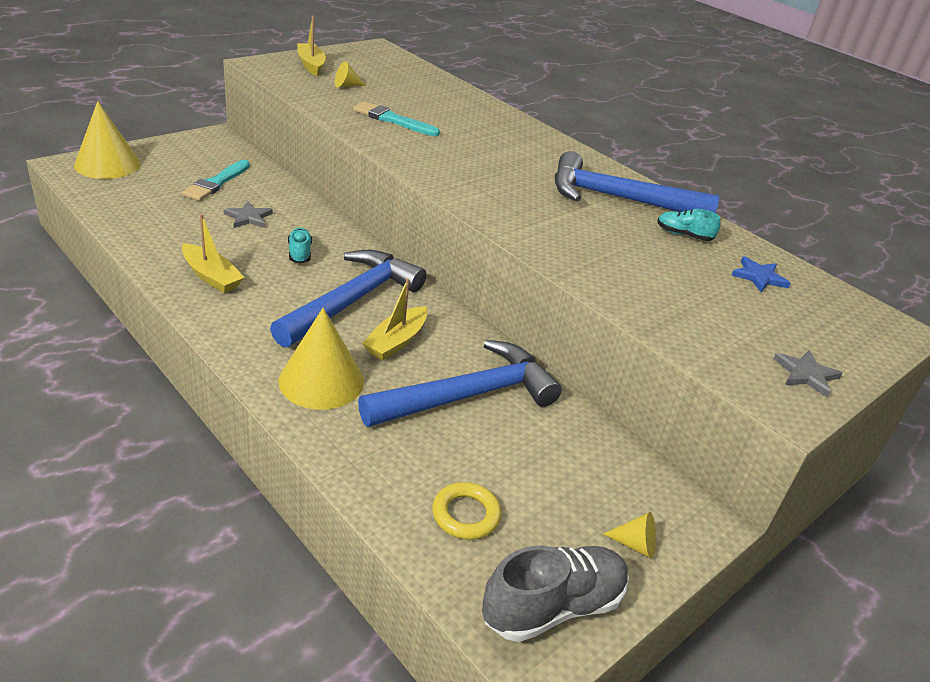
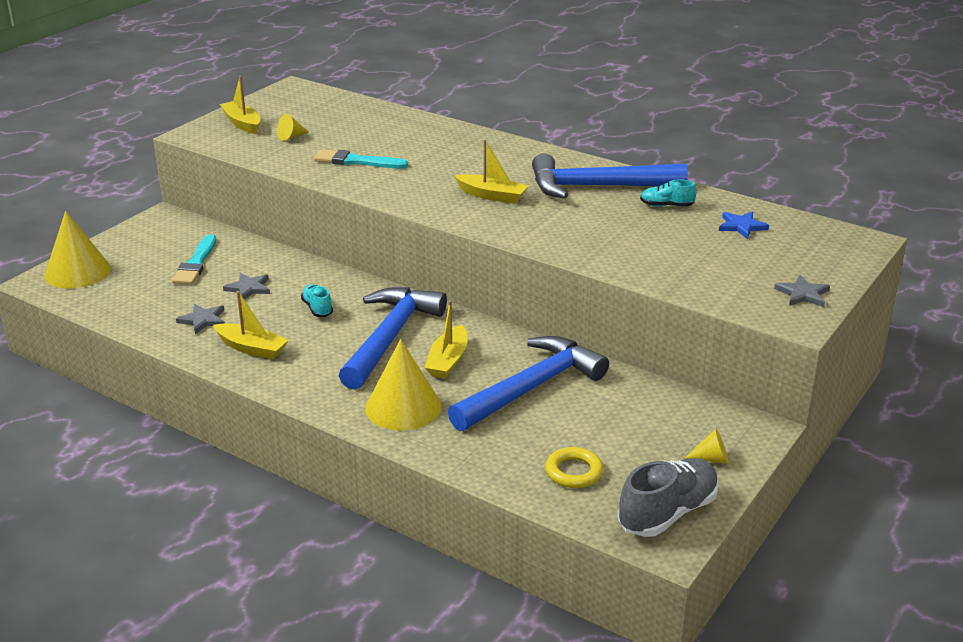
camera: 10 degrees left, 5 degrees down
(185, 237) = (203, 320): none -> grey star
(505, 182) = (492, 196): none -> yellow boat

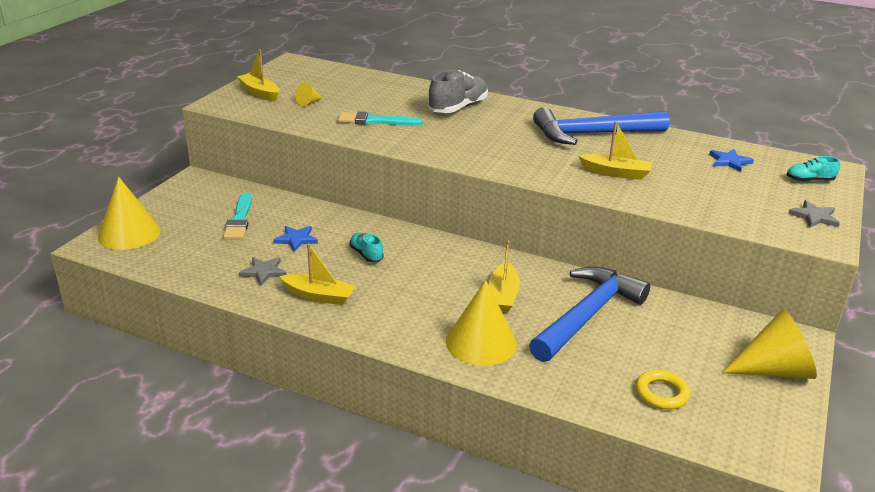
camera: 10 degrees left, 0 degrees up
(248, 288) = (296, 239): grey star -> blue star
(390, 337) = (442, 276): blue hammer -> none
(492, 196) = (507, 145): yellow boat -> yellow boat (616, 173)
(666, 206) = (658, 147): turquoise shoe -> turquoise shoe (809, 180)
(667, 513) = (763, 427): grey shoe -> grey shoe (458, 108)
(711, 459) = (774, 370): yellow cone -> yellow cone, size x2.19

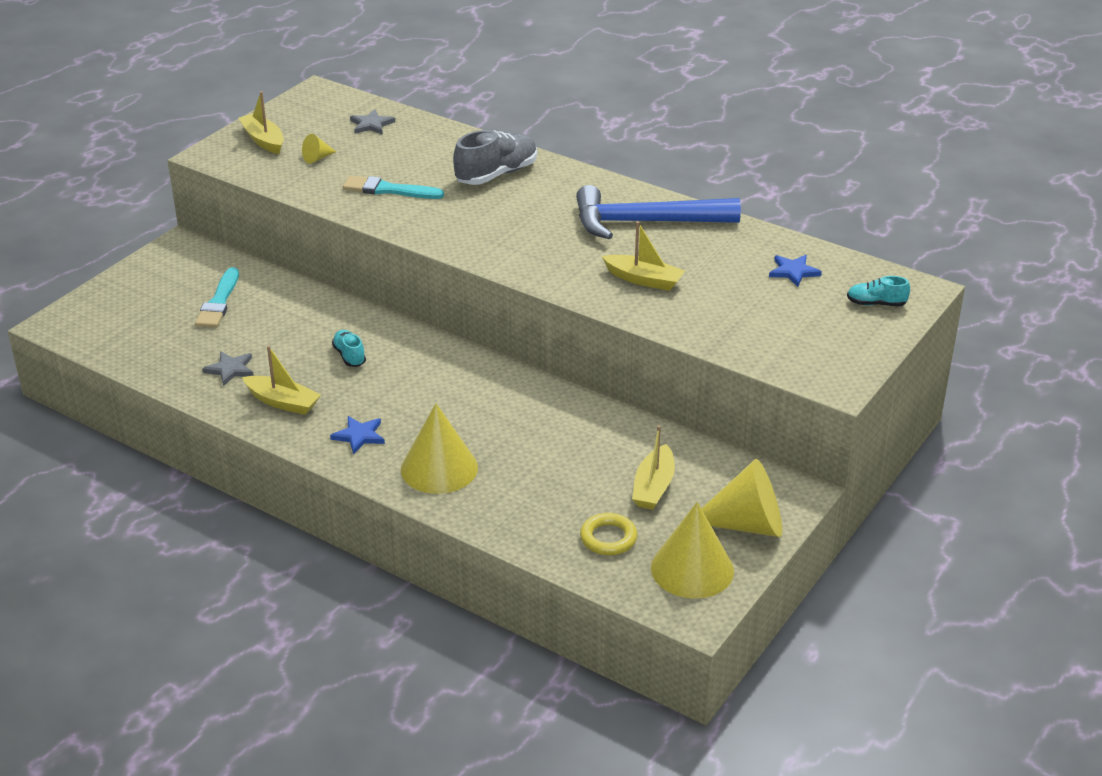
camera: 10 degrees right, 5 degrees up
(129, 233) = (94, 312): yellow cone -> yellow cone (692, 569)
(296, 239) = (276, 332): blue star -> blue star (359, 436)
(503, 295) = (485, 416): yellow boat -> yellow boat (653, 487)
(587, 315) = (570, 446): blue hammer -> none
(814, 217) = (847, 353): grey star -> grey star (371, 125)

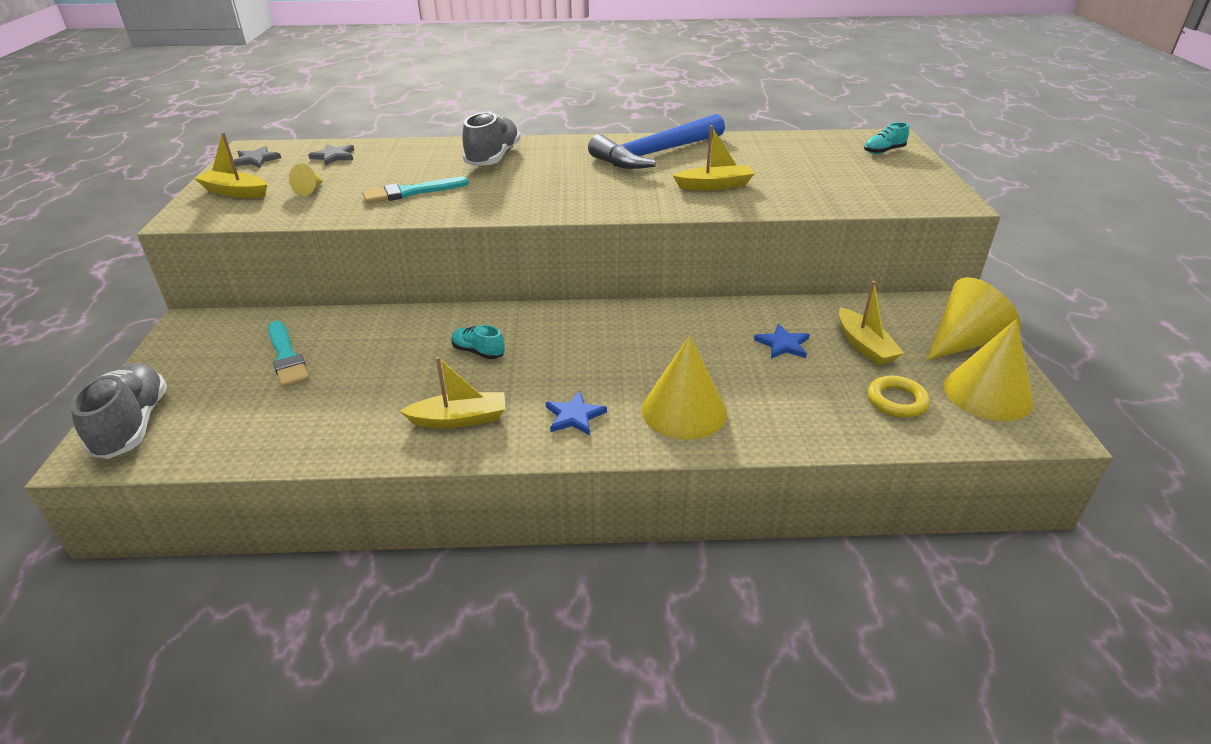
camera: 35 degrees left, 0 degrees up
(89, 314) = (133, 425): none -> grey shoe
(230, 369) = (366, 412): grey star -> grey star (256, 160)
(793, 271) = (802, 150): blue star -> blue star (783, 344)

